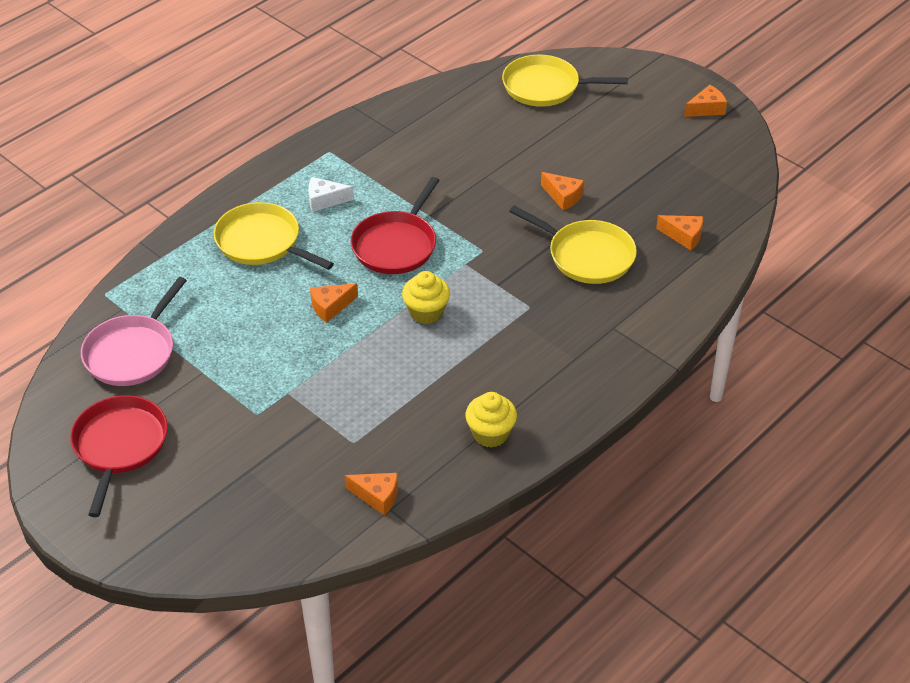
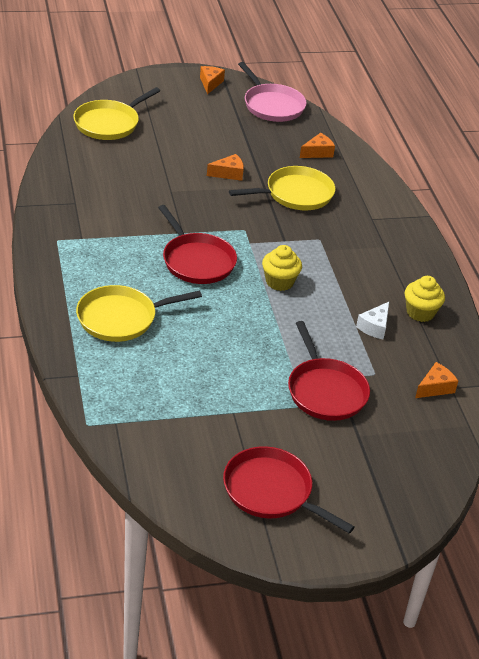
camera: 60 degrees left, 5 degrees down
(132, 352) = (173, 439): pink pan -> pink pan (272, 105)
(292, 419) = (325, 391): none -> red pan
(325, 200) = (110, 268): white cheese -> white cheese (374, 327)
(330, 307) = (228, 320): orange cheese -> none

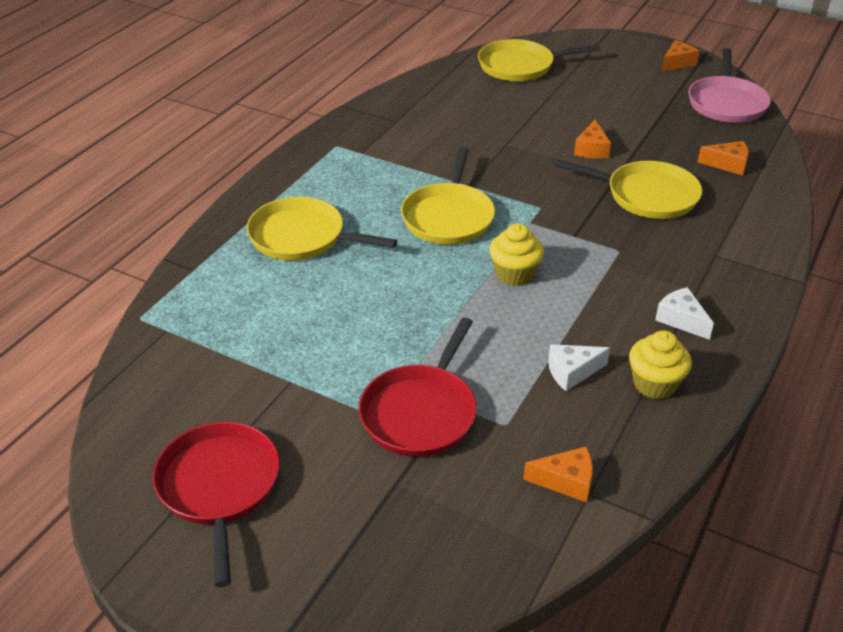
camera: 45 degrees right, 0 degrees up
(197, 261) = (448, 217): red pan -> yellow pan
(229, 173) = (591, 149): orange cheese -> orange cheese turned 75 degrees clockwise
(395, 268) = (681, 320): none -> white cheese

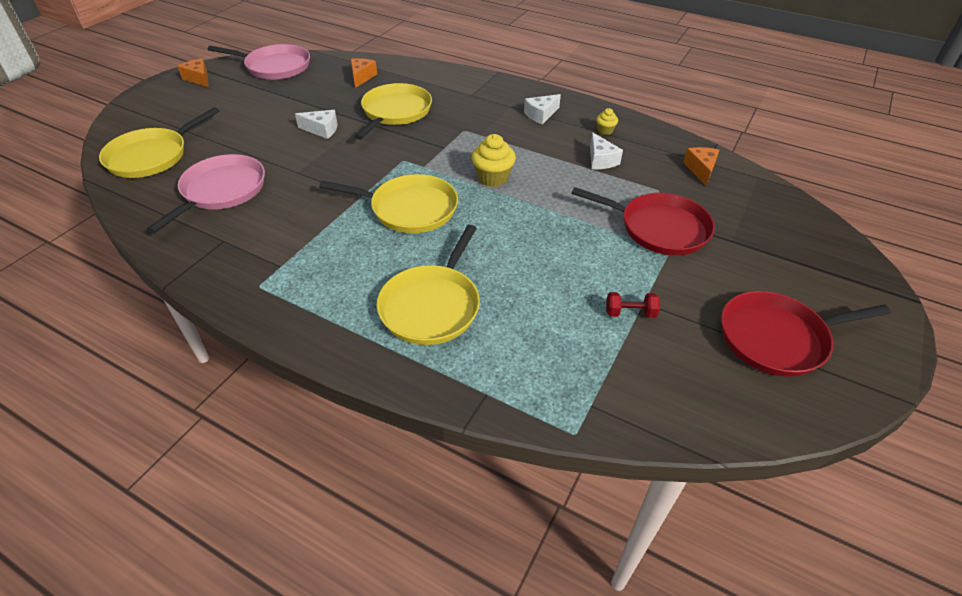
camera: 90 degrees left, 5 degrees up
(275, 368) = (630, 313): none -> red dumbbell
(469, 109) = (221, 191): none -> pink pan
(520, 66) = (151, 156): yellow pan -> yellow pan turned 45 degrees clockwise
(591, 149) = (322, 130): orange cheese -> white cheese
(654, 384) = (605, 131): yellow cupcake -> yellow cupcake, size x0.55

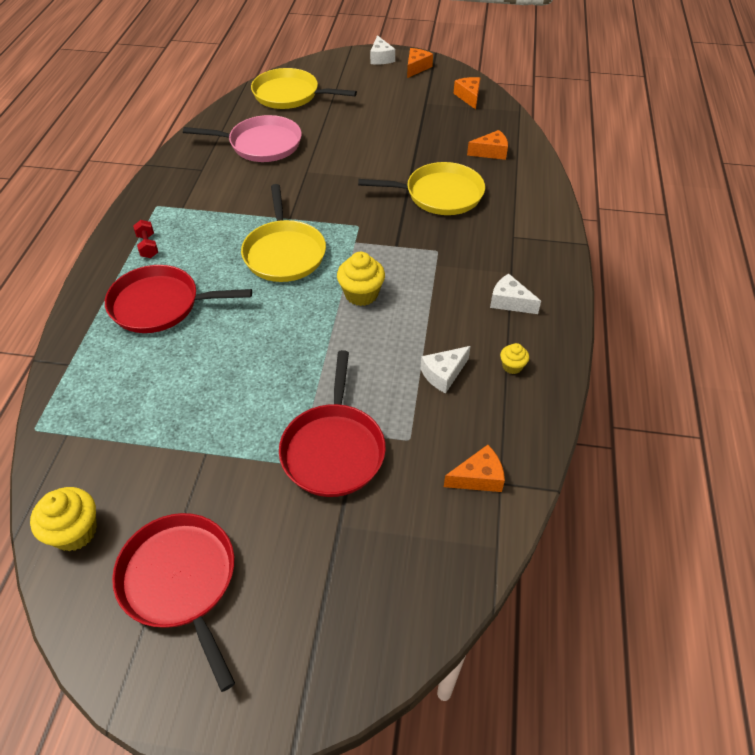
camera: 70 degrees right, 5 degrees up
(275, 67) = (468, 97): pink pan -> orange cheese
(322, 130) = (379, 161): white cheese -> white cheese (381, 58)
(432, 306) = (160, 305): yellow pan -> red pan
(630, 313) = (187, 444): red dumbbell -> red dumbbell (148, 246)
(718, 408) = (75, 531): none -> yellow cupcake

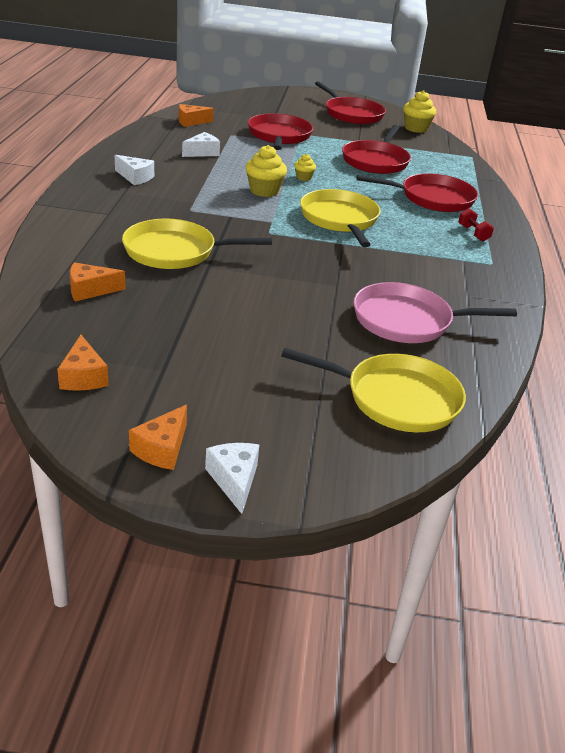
camera: 175 degrees right, 15 degrees down
(199, 389) = (376, 161): none -> red pan
(512, 366) = (150, 151): yellow cupcake -> yellow cupcake (303, 177)

